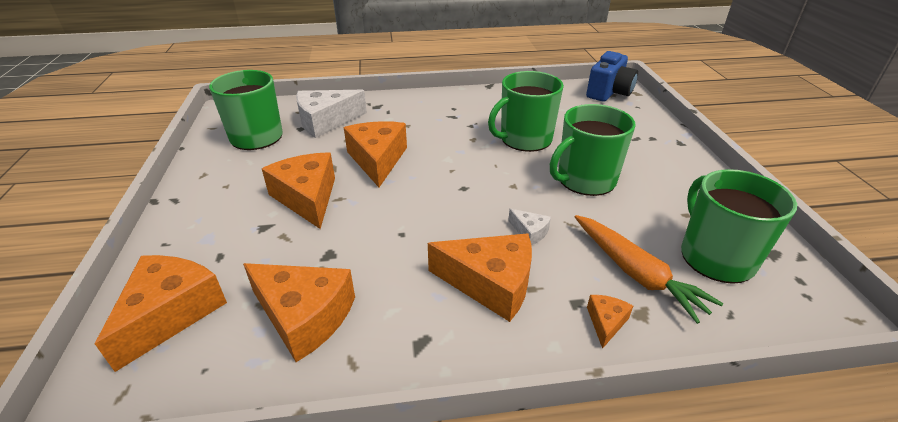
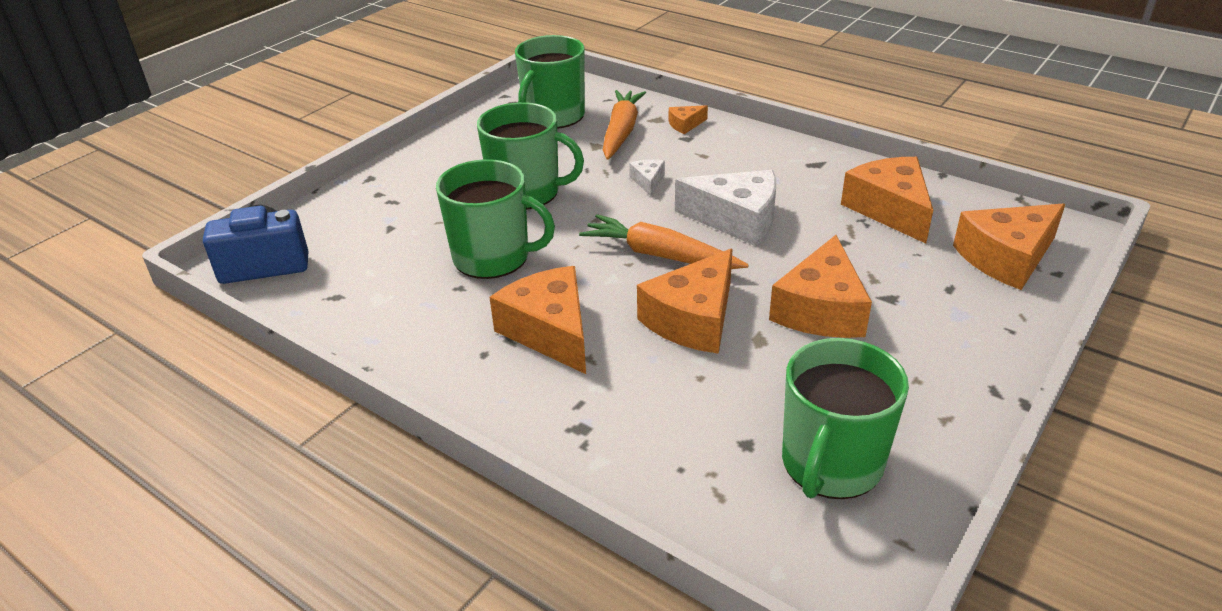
camera: 135 degrees left, 0 degrees up
(326, 121) = (694, 436): white cheese -> white cheese (736, 219)
(440, 183) = (660, 255): none -> orange carrot
(490, 283) = (728, 169): orange cheese -> orange cheese (550, 331)

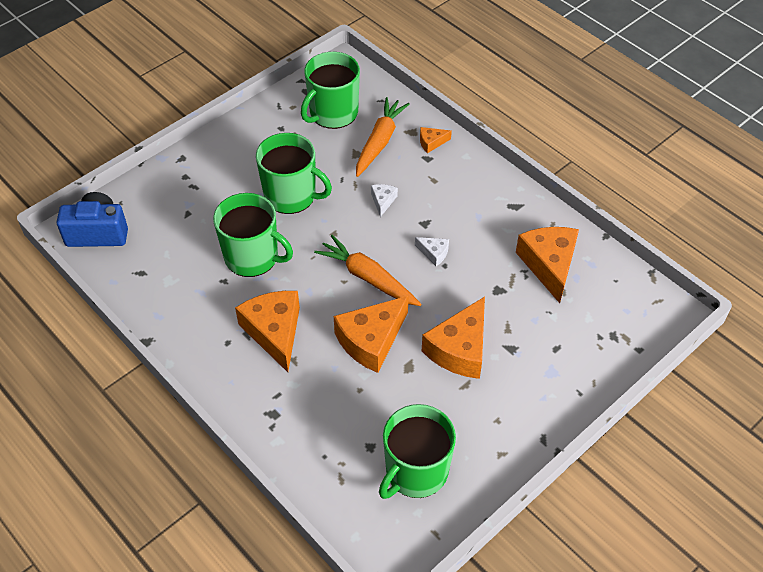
camera: 10 degrees right, 15 degrees up
(736, 219) = (434, 253): white cheese -> white cheese, size x0.46
(1006, 258) = (610, 328): orange cheese -> none

